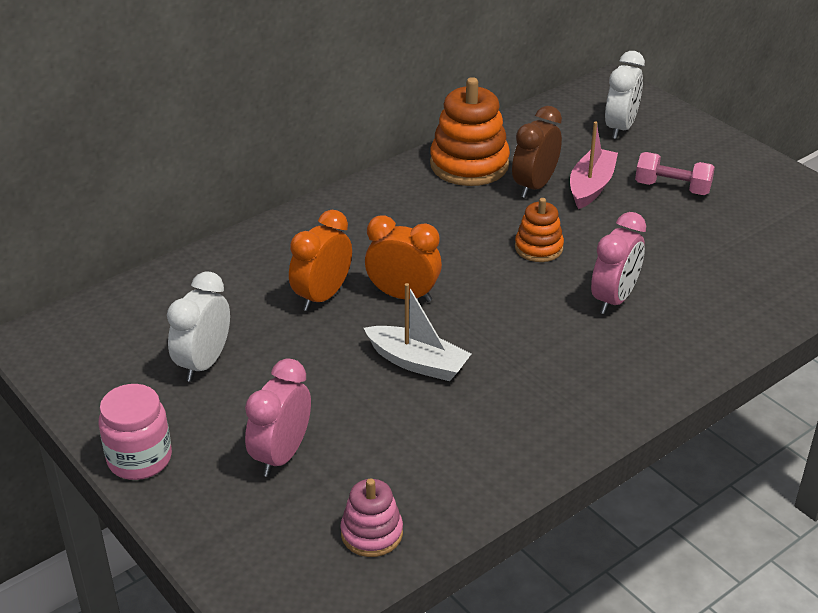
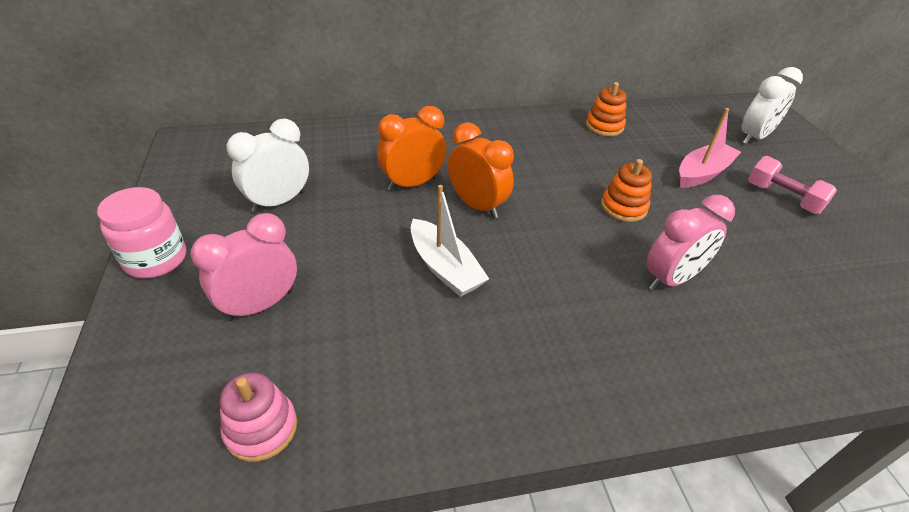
camera: 25 degrees right, 5 degrees up
(469, 164) = (604, 126): orange stacking toy -> orange stacking toy, size x0.56
(534, 186) = (650, 158): brown clock -> none

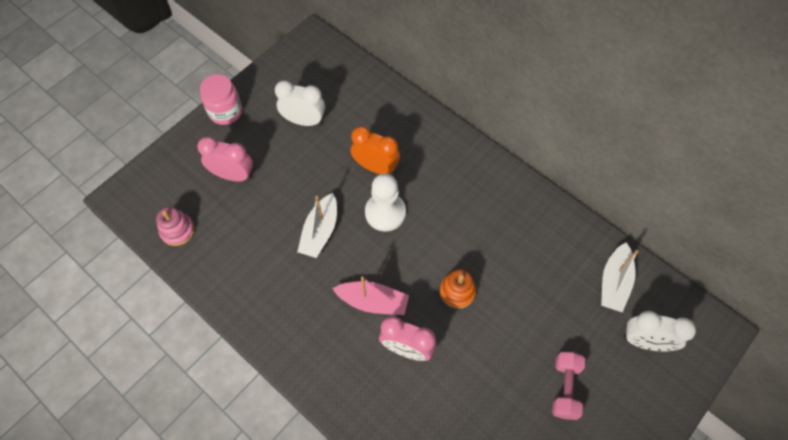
camera: 55 degrees right, 20 degrees up
(477, 206) = (385, 213): orange clock -> white pawn
(604, 126) = (552, 232): orange stacking toy -> none
(683, 123) = (614, 282): none -> white boat
(702, 173) = (548, 323): pink boat -> pink boat (373, 302)

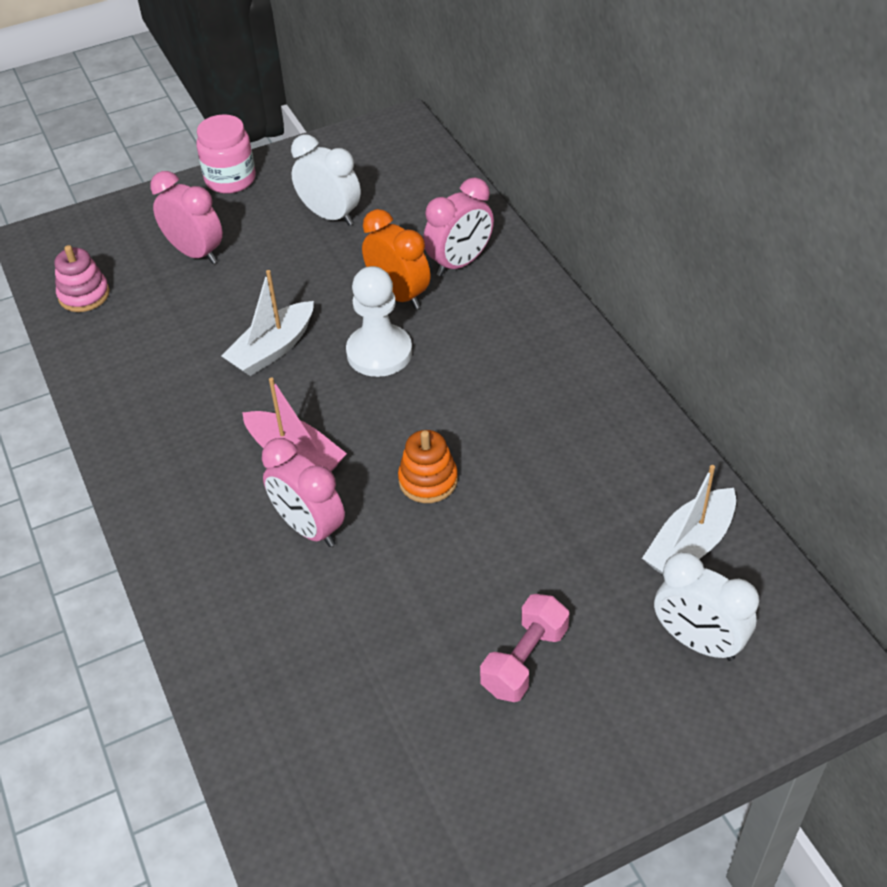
camera: 25 degrees right, 15 degrees down
(400, 132) = (460, 263): none -> pink clock

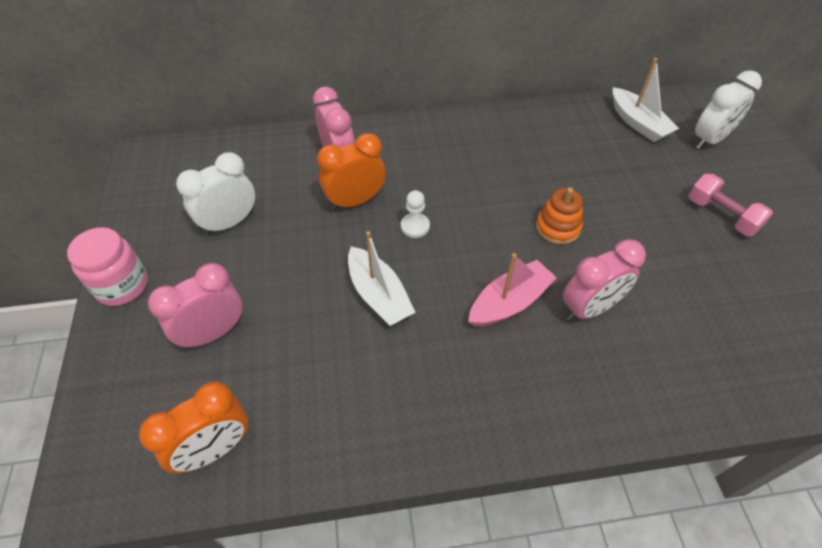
camera: 75 degrees left, 5 degrees up
(84, 295) = (215, 449): pink stacking toy -> orange clock
(379, 353) = (415, 226): white pawn -> white pawn, size x0.54

